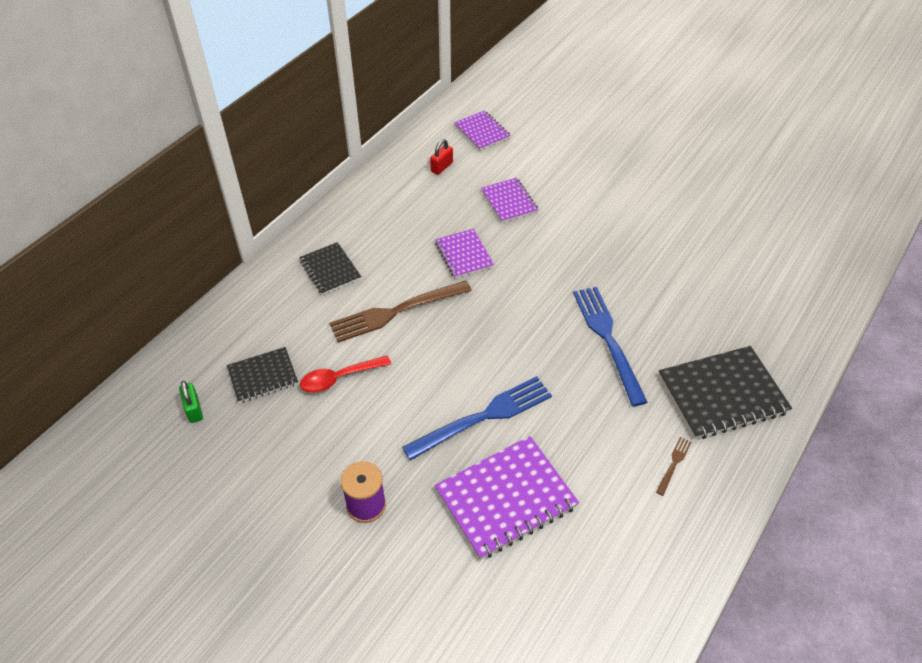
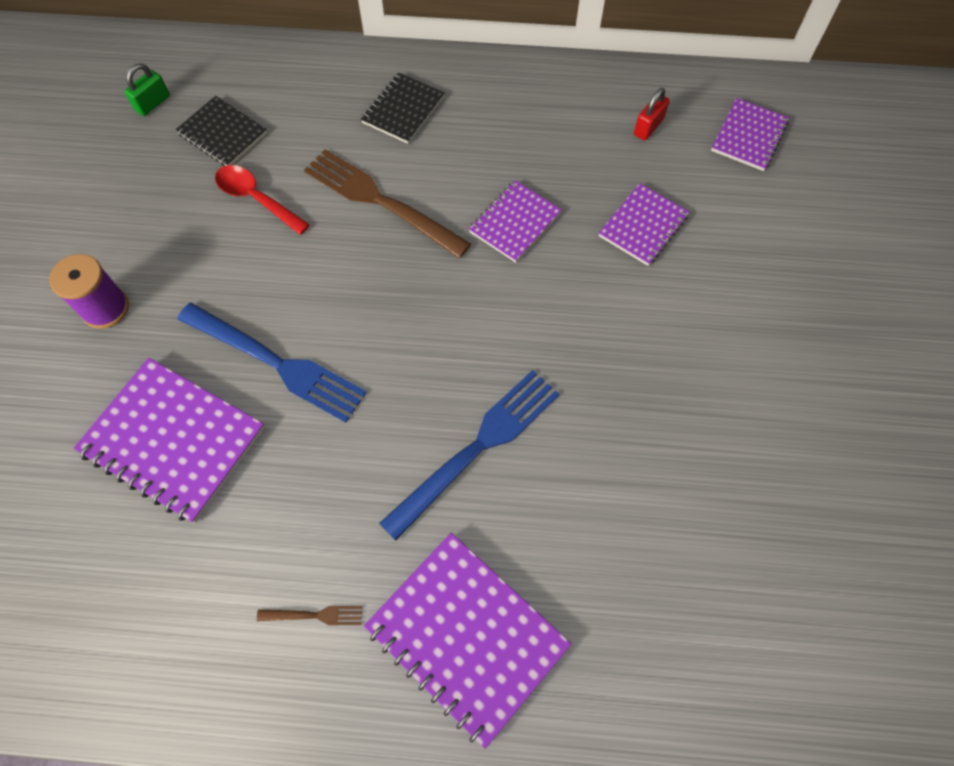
camera: 60 degrees right, 15 degrees up
(441, 167) = (648, 127): red padlock -> red padlock turned 60 degrees counterclockwise
(722, 394) = (467, 636): black notebook -> purple notebook

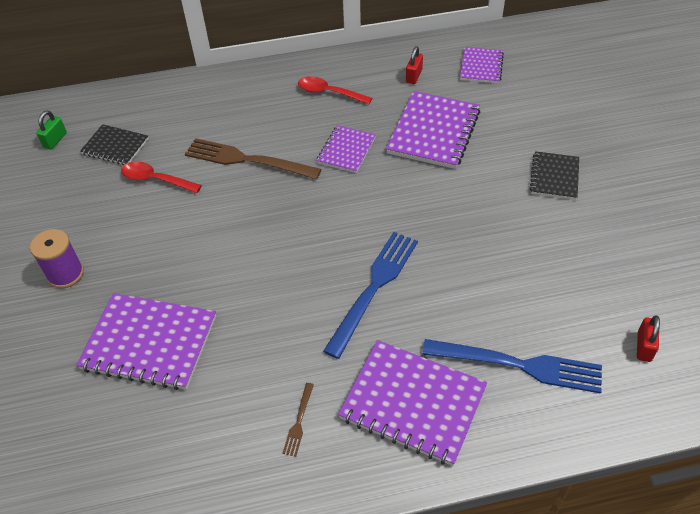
camera: 15 degrees left, 15 degrees down
(278, 363) = (210, 275): blue fork -> blue fork (520, 365)
(315, 615) = (299, 422): brown fork -> brown fork turned 120 degrees clockwise
(403, 110) = (242, 103): black notebook -> black notebook (554, 177)
(523, 123) = (329, 93): none -> red spoon
(643, 226) = (433, 132): purple notebook -> purple notebook, size x1.70
(807, 655) = (644, 346): none -> red padlock

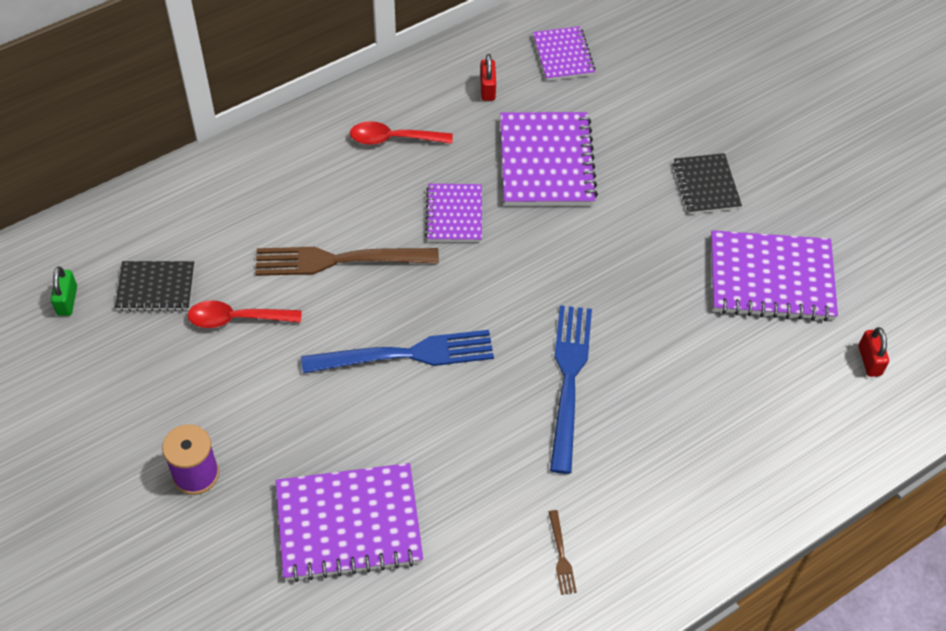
camera: 25 degrees left, 5 degrees up
(413, 403) = (668, 496): purple notebook -> purple notebook (771, 278)
(520, 365) = (758, 419): blue fork -> blue fork (407, 354)

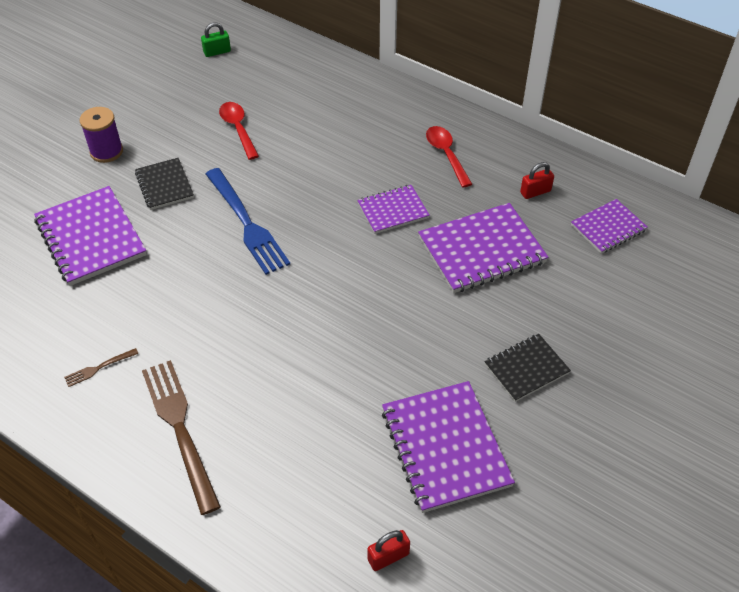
camera: 70 degrees right, 5 degrees down
(156, 287) = (246, 84): black notebook -> black notebook (164, 185)
(337, 260) = (313, 161): brown fork -> brown fork (179, 428)
(568, 379) = (266, 327): blue fork -> none

